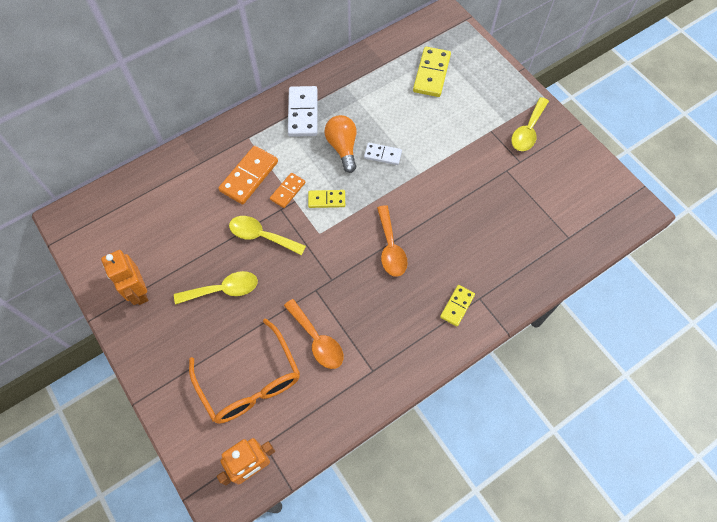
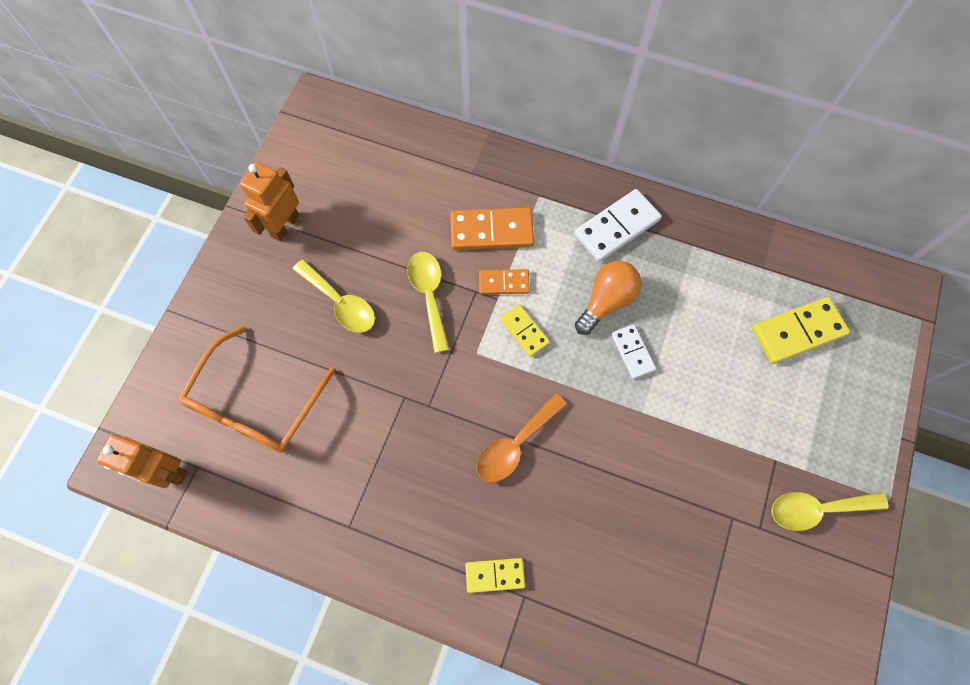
camera: 55 degrees right, 5 degrees up
(317, 340) = (346, 440): orange spoon -> none

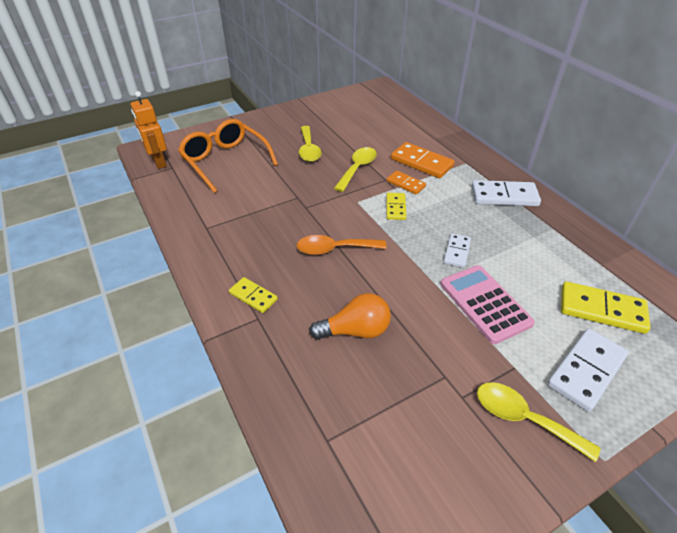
camera: 40 degrees right, 25 degrees down
(256, 403) = (225, 161): orange glasses -> orange glasses turned 75 degrees clockwise
(284, 226) = (315, 114): orange robot -> none
(606, 301) = (463, 222): orange light bulb -> orange light bulb (355, 331)
(704, 403) = (485, 303): none -> pink calculator
(827, 417) = (586, 370): none -> white domino

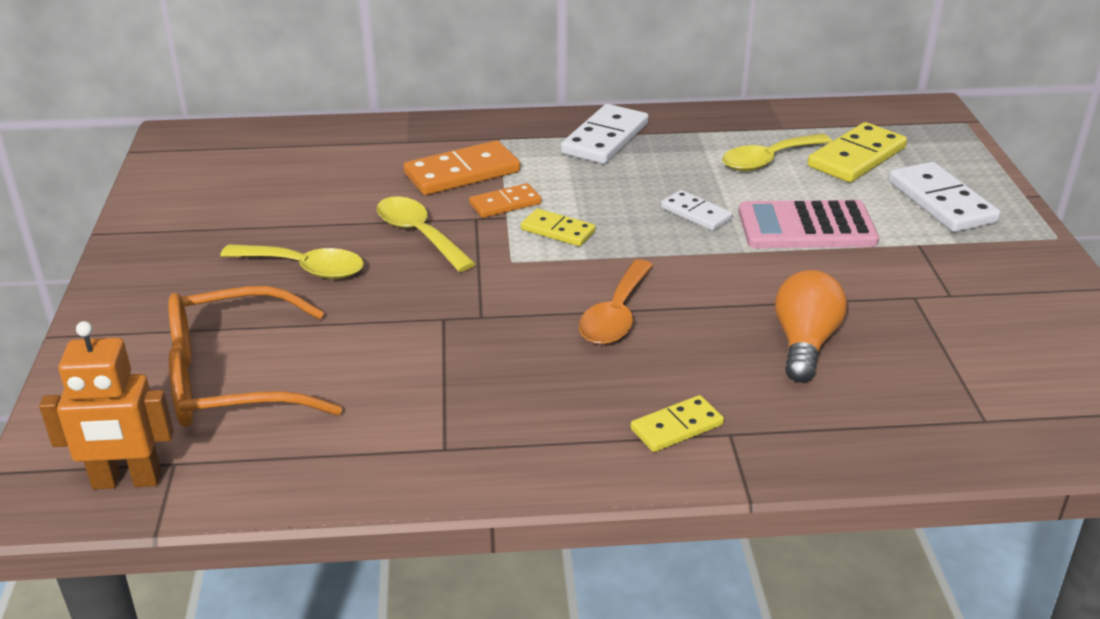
camera: 65 degrees left, 10 degrees down
(524, 418) = (994, 264): yellow spoon -> yellow spoon (768, 160)

